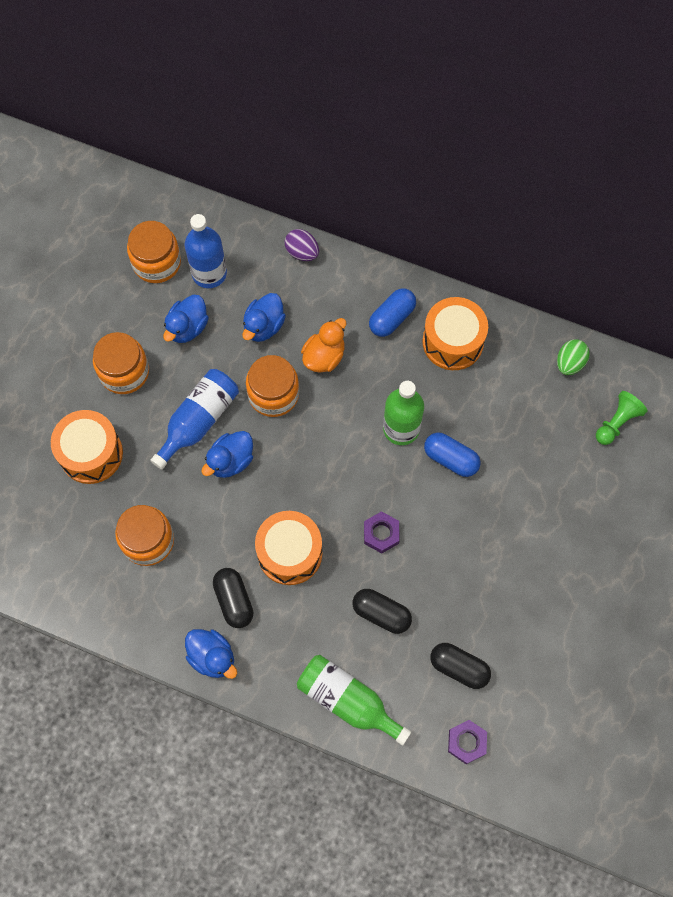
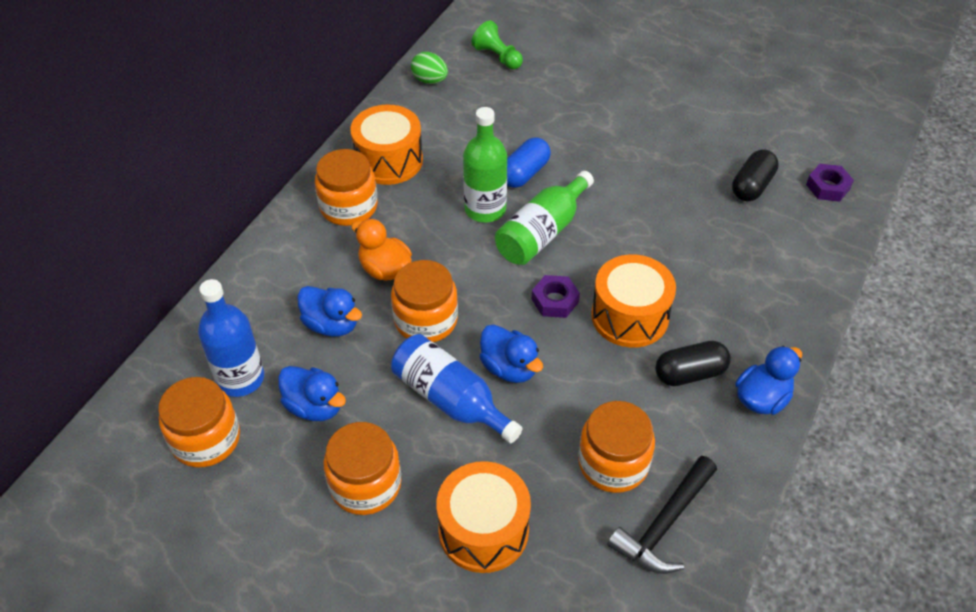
camera: 85 degrees left, 20 degrees down
(98, 577) = (664, 524): none -> black hammer
(302, 252) = (239, 281): purple egg -> none
(348, 700) = (798, 276): green bottle -> green bottle (542, 232)
(381, 534) = (607, 235): purple nut -> purple nut (555, 301)
(381, 614) = (698, 241): black capsule -> none
(392, 318) = (349, 207): blue capsule -> orange jar

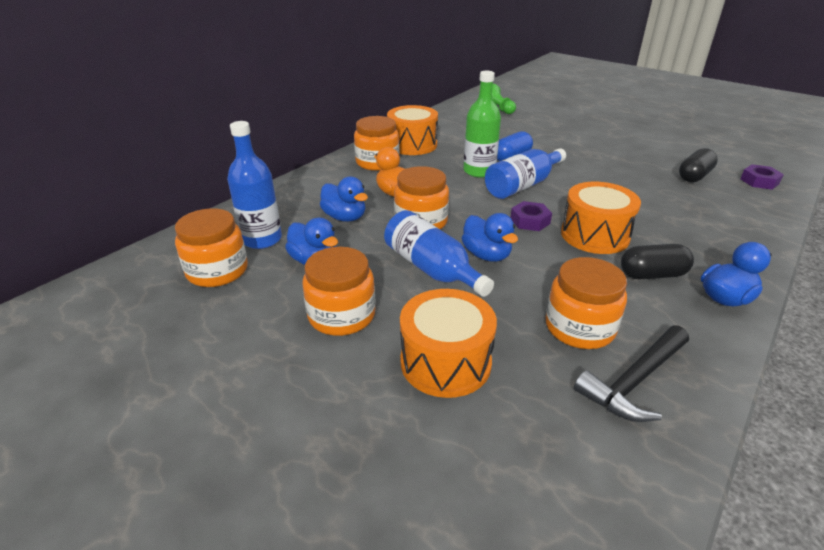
camera: 10 degrees right, 15 degrees down
(430, 80) = (449, 115): green egg -> none
(542, 232) = (522, 185): green bottle -> blue bottle

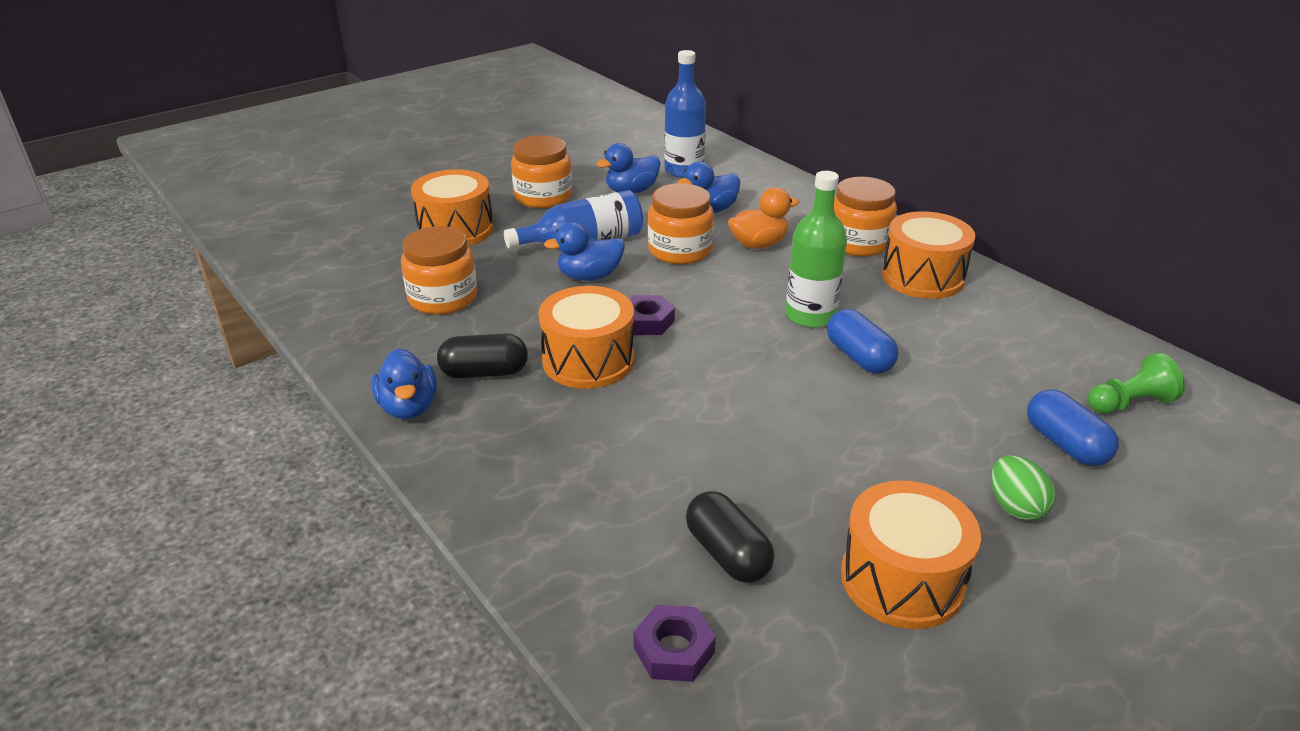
camera: 105 degrees right, 0 degrees up
(217, 271) = (640, 153): orange jar -> none
(522, 185) = (750, 341): blue bottle -> none
(540, 119) = (1065, 444): none -> blue capsule
(591, 128) = (1015, 507): none -> green egg
(634, 382) = (363, 304): black hammer -> none
(652, 274) = (484, 372): black capsule -> black capsule turned 75 degrees clockwise
(659, 145) = (902, 579): none -> orange drum

